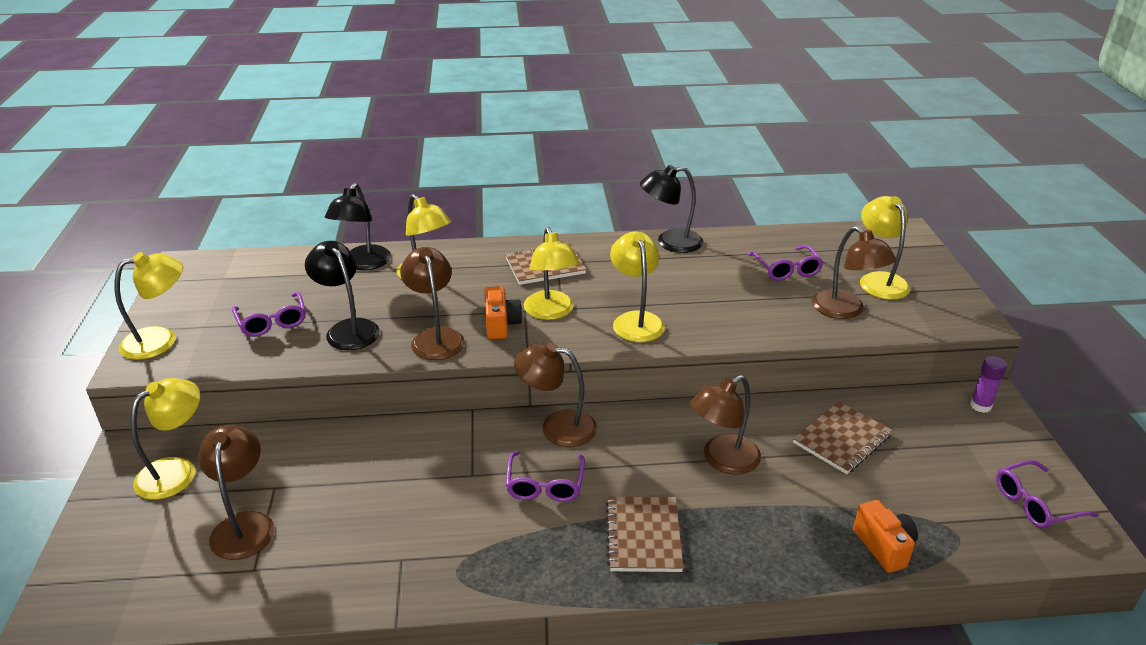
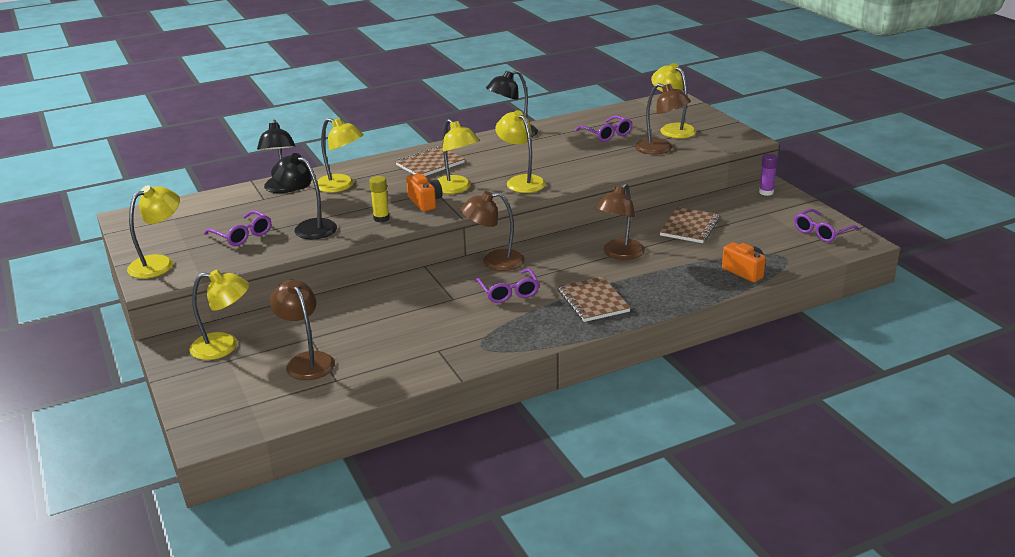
camera: 20 degrees left, 5 degrees down
(177, 471) = (224, 347): yellow lamp -> yellow lamp turned 75 degrees clockwise
(435, 337) = (381, 218): brown lamp -> yellow glue stick

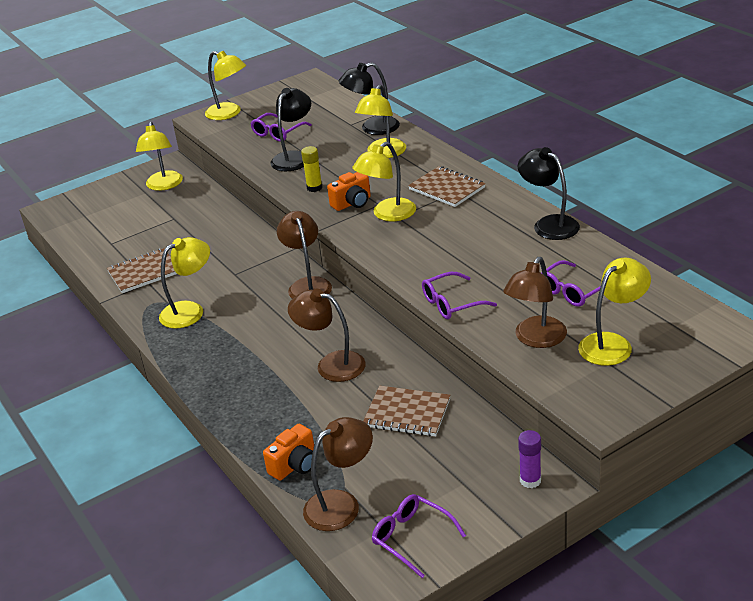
camera: 85 degrees right, 5 degrees up
(306, 361) = (139, 224): brown lamp -> brown lamp (341, 504)
(509, 292) = (246, 303): purple glasses -> purple glasses (451, 304)
(521, 181) = (413, 250): yellow lamp -> yellow lamp (190, 311)
(593, 301) = (228, 357): brown notebook -> brown notebook (144, 272)

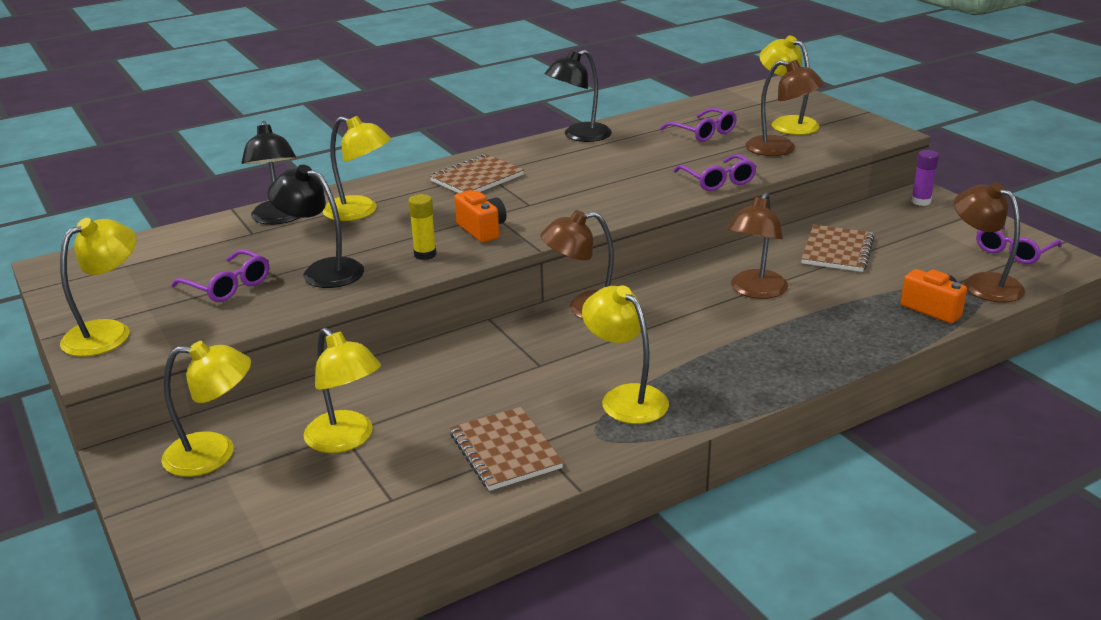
camera: 90 degrees left, 5 degrees down
(387, 214) = (521, 210): yellow lamp -> yellow lamp (346, 440)

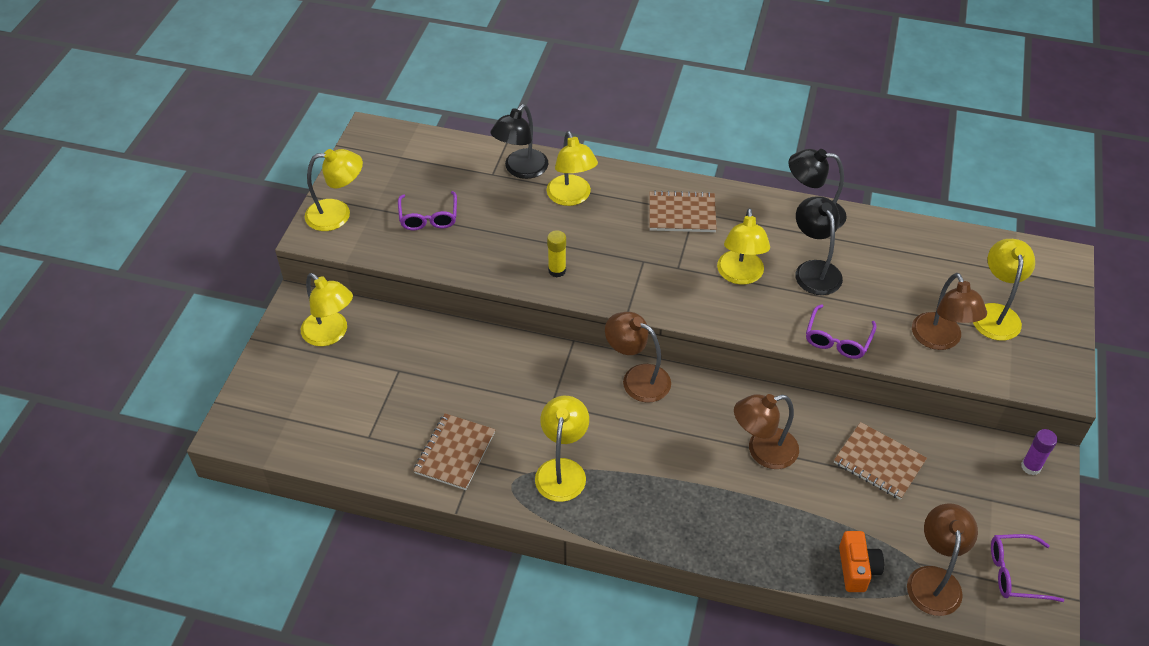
camera: 45 degrees right, 20 degrees up
(323, 271) = (487, 242): black lamp -> black lamp (814, 270)
(346, 440) = (395, 376): yellow lamp -> yellow lamp (740, 275)
(482, 230) = (617, 272): orange camera -> none
(704, 133) = (910, 277): purple glasses -> none
(837, 251) = (879, 462): brown notebook -> brown notebook turned 60 degrees clockwise

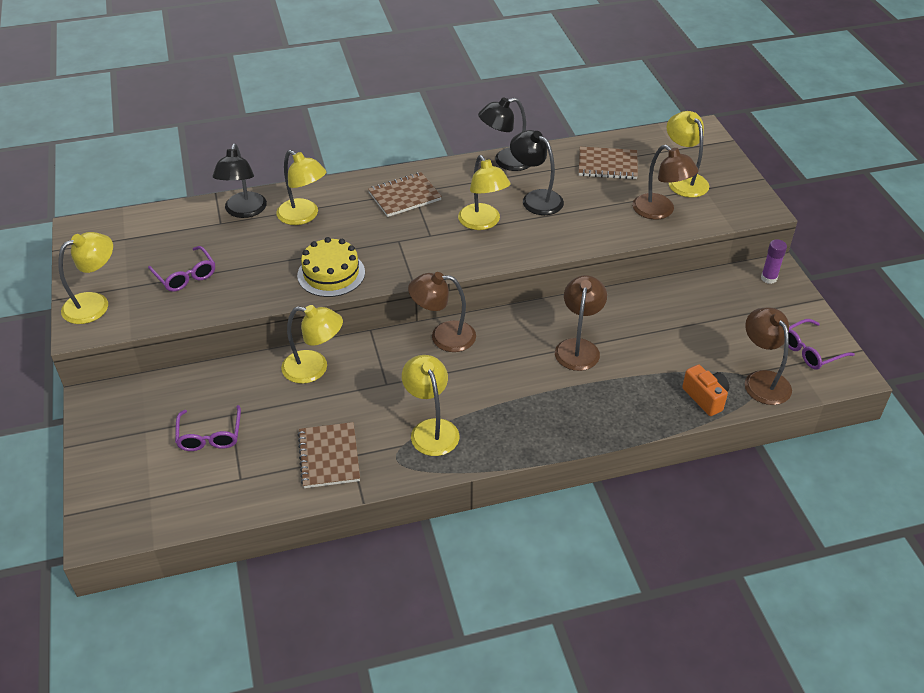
camera: 30 degrees left, 5 degrees down
(331, 334) = (144, 412): yellow lamp -> yellow lamp (314, 369)
(557, 270) = (331, 274): yellow glue stick -> yellow cake
(762, 451) = (578, 347): brown lamp -> brown lamp turned 150 degrees clockwise
(837, 340) = (588, 239): purple glasses -> purple glasses (210, 436)
(879, 462) = (666, 319): brown notebook -> brown notebook (607, 165)

